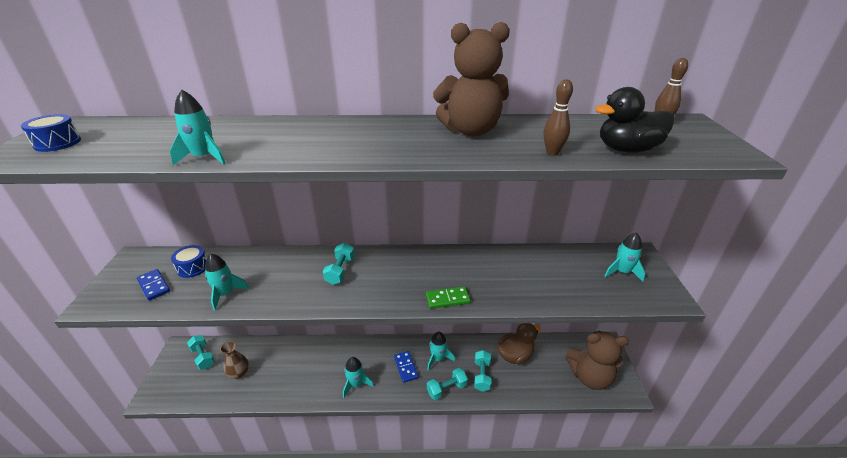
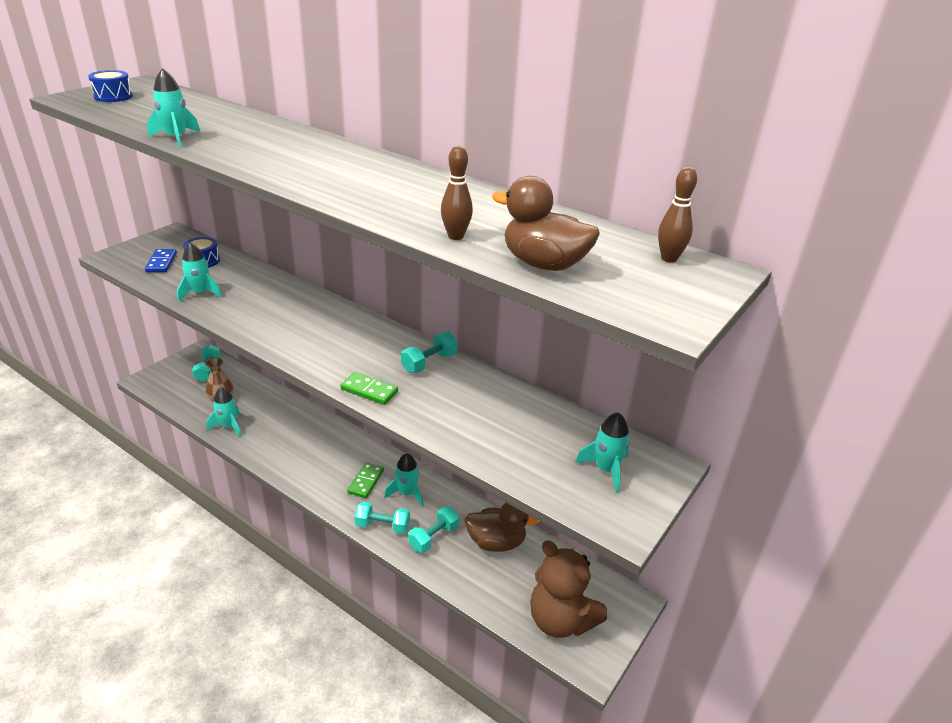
camera: 35 degrees right, 0 degrees up
(340, 271) = (309, 319): turquoise dumbbell -> turquoise dumbbell (429, 363)
(356, 384) = (304, 468): turquoise rocket -> turquoise rocket (228, 426)
(406, 367) = (366, 482): blue domino -> green domino
(470, 131) = (426, 190): brown teddy bear -> none
(627, 150) = (544, 264): black duck -> brown duck

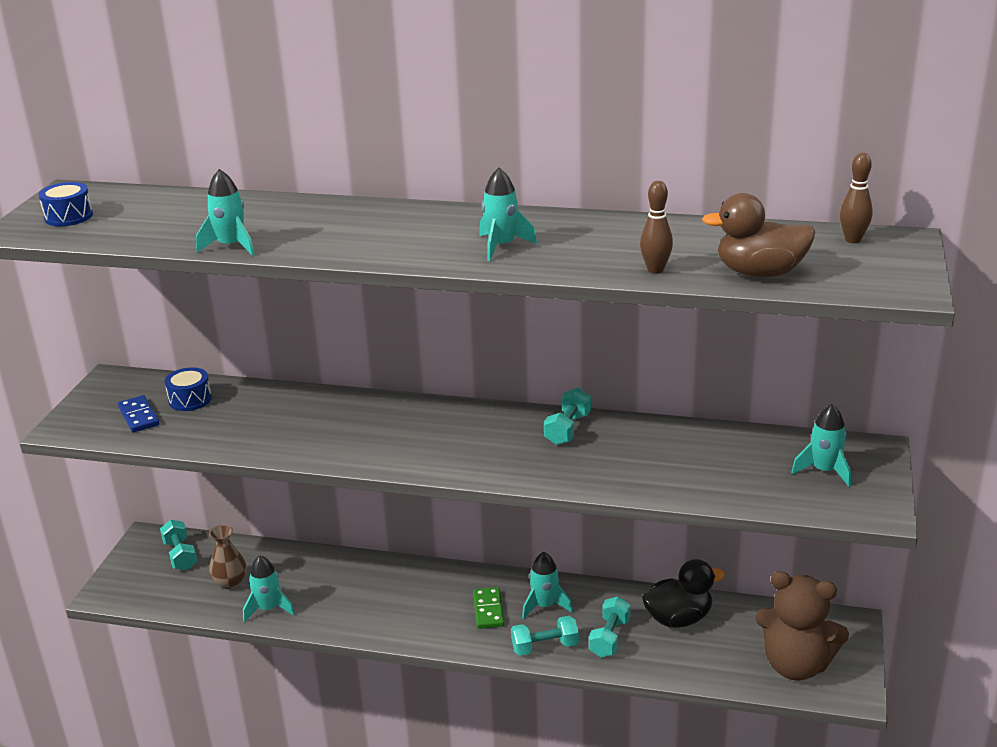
camera: 20 degrees left, 5 degrees down
(200, 293) = (230, 436): turquoise rocket -> turquoise rocket (501, 246)
(369, 390) = (533, 475): green domino -> none
(496, 542) = (678, 618): brown duck -> black duck

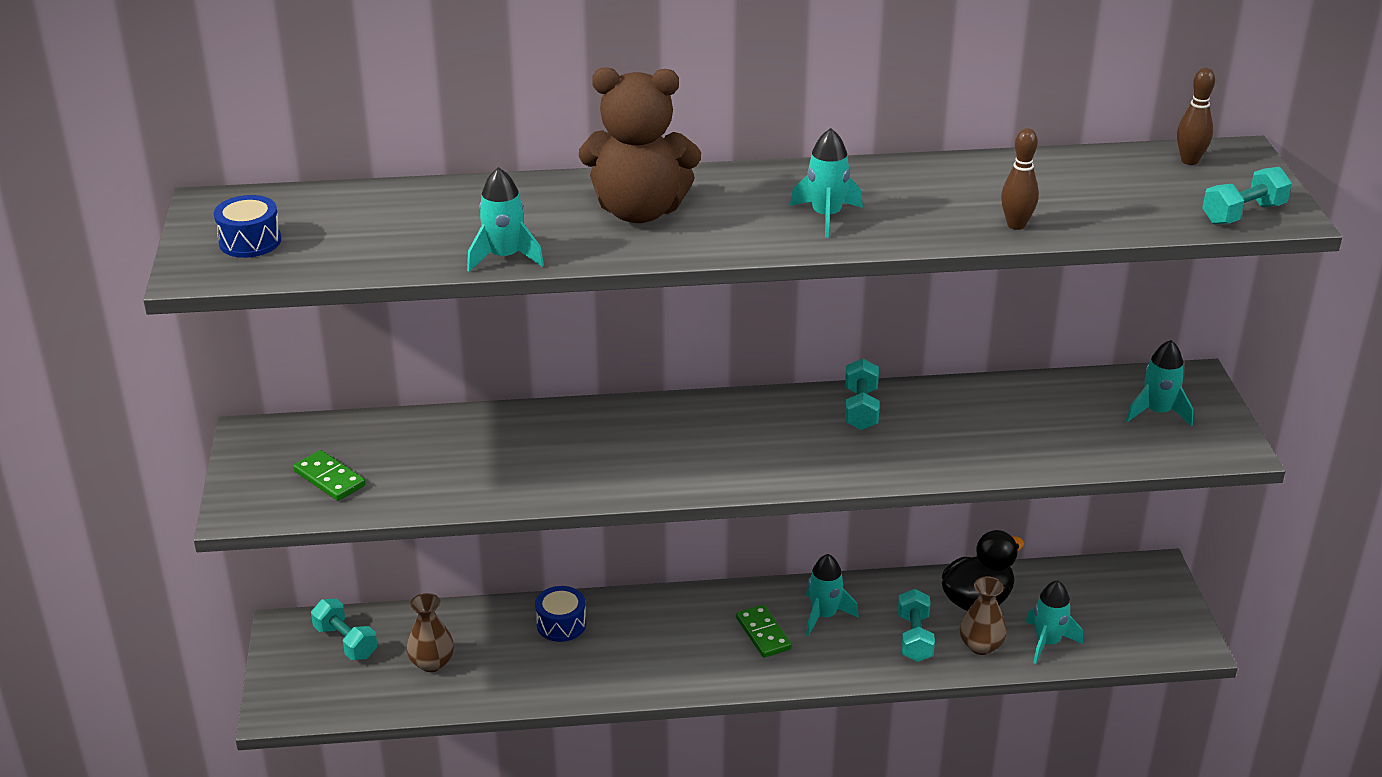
camera: 20 degrees left, 5 degrees up
(138, 416) = (329, 478): blue domino -> green domino
(190, 399) = (380, 445): blue drum -> blue drum (561, 624)
(268, 608) = (500, 685): turquoise rocket -> turquoise rocket (1047, 642)
(545, 647) = (849, 663): turquoise dumbbell -> turquoise dumbbell (1243, 214)
(662, 656) = (981, 646): none -> brown vase
(760, 273) = (1126, 215): brown duck -> none
(795, 665) = (1122, 627): brown teddy bear -> brown teddy bear (639, 211)

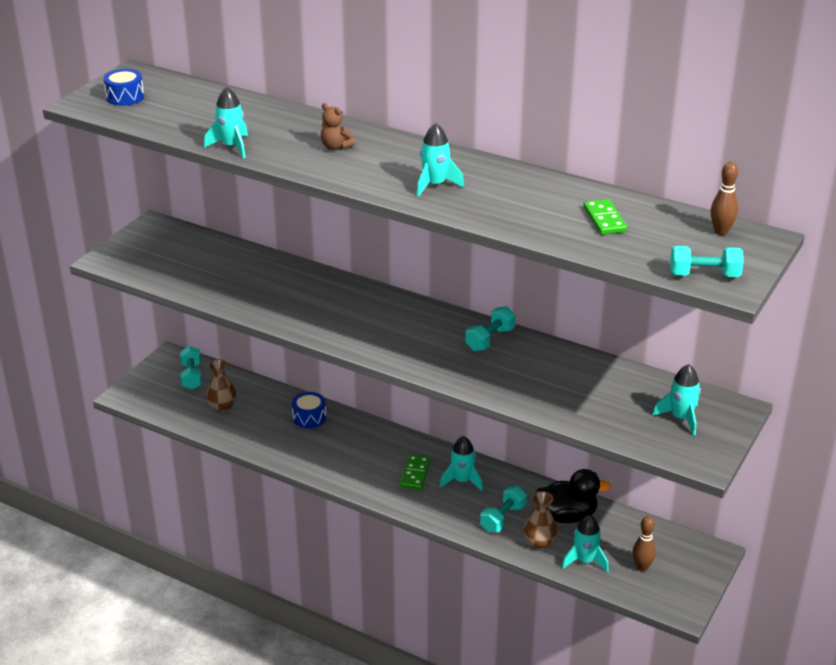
camera: 35 degrees right, 0 degrees up
(329, 478) = (163, 261): green domino -> green domino (604, 219)
(639, 211) = (335, 147): brown teddy bear -> brown teddy bear, size x0.43
(1016, 225) = (541, 229): brown bowling pin -> brown bowling pin (642, 567)

